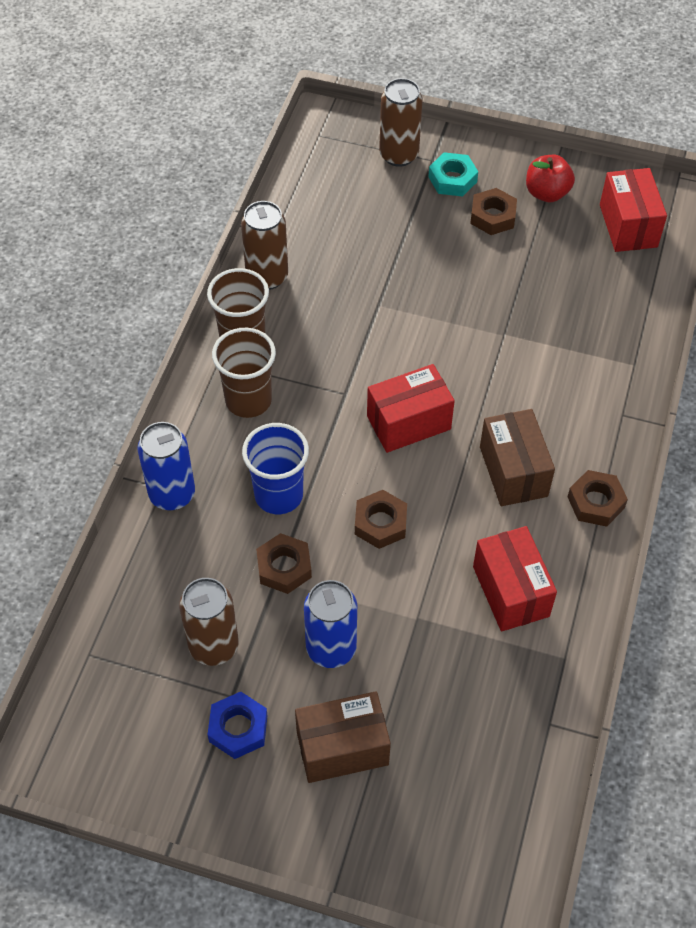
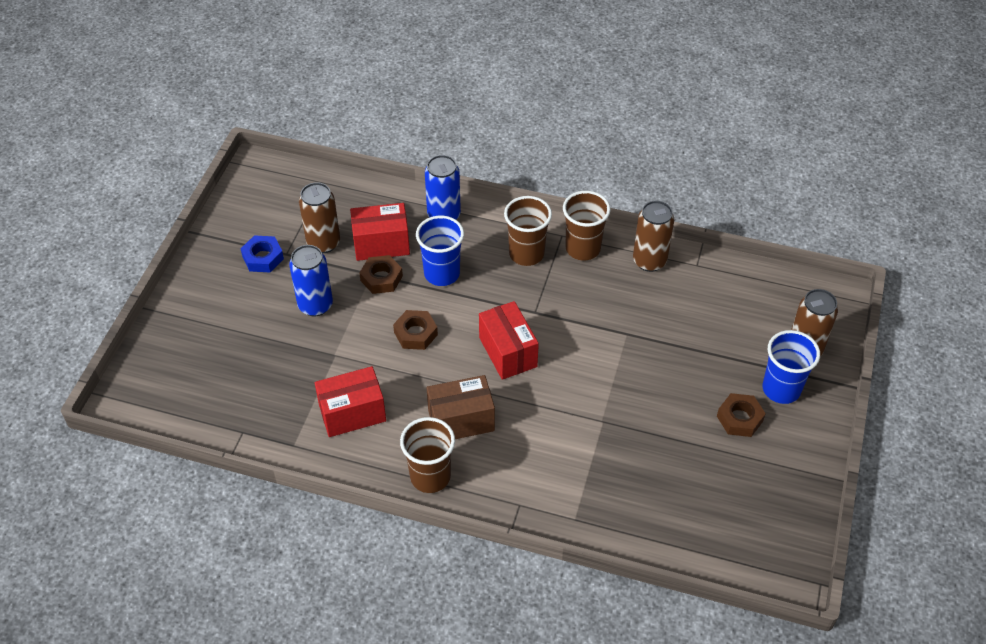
camera: 90 degrees right, 5 degrees down
(342, 748) = (241, 312): brown box -> none
(452, 179) = (781, 389): turquoise nut -> blue cup
(547, 193) = (776, 463): red apple -> none
(595, 502) = (430, 476): brown nut -> brown cup
(628, 226) = (744, 530): red box -> red box (381, 244)

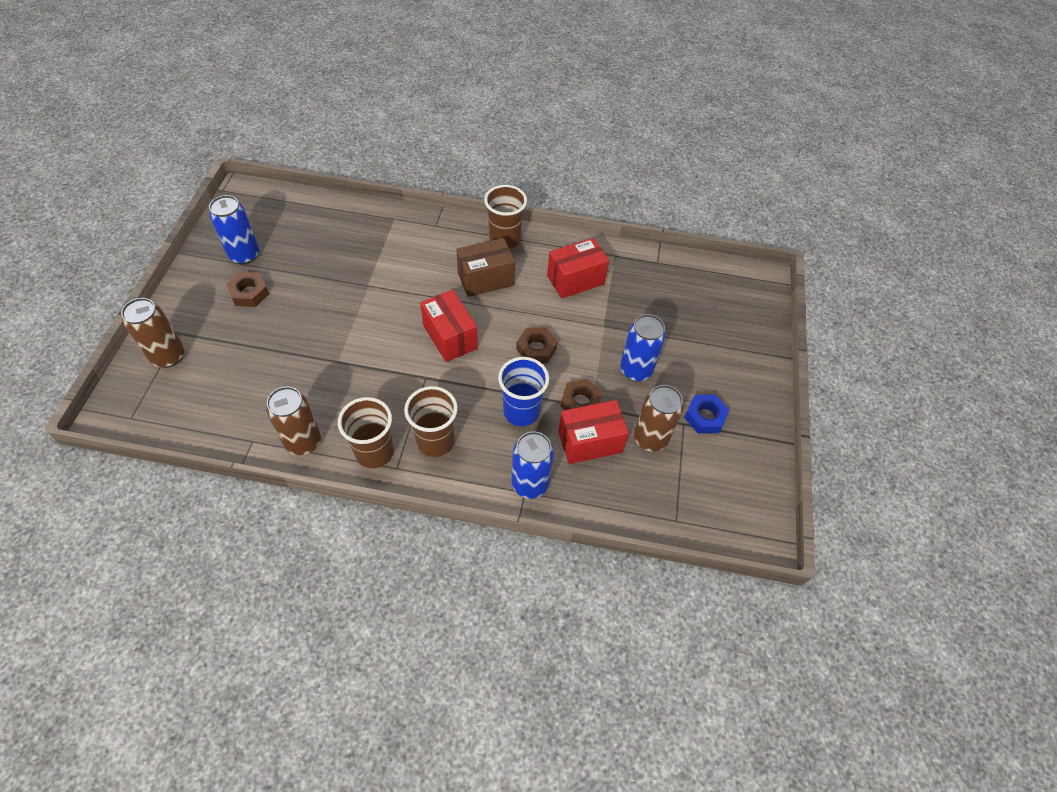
camera: 170 degrees right, 5 degrees up
(759, 471) = (244, 255): none -> blue can
(781, 389) = (204, 319): blue cup -> none

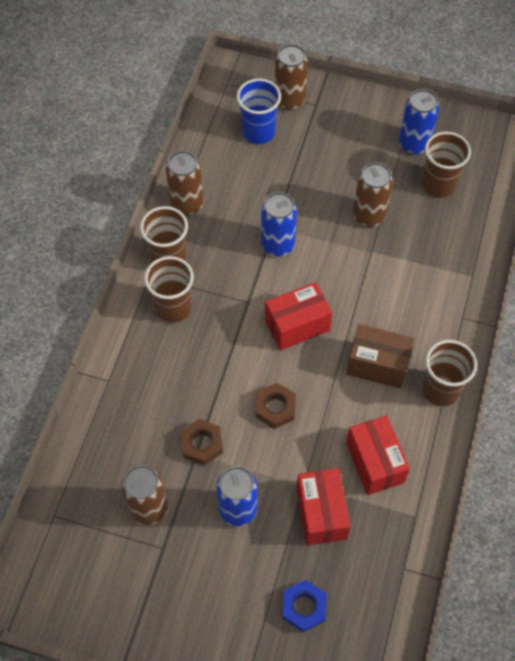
camera: 100 degrees right, 5 degrees up
(249, 293) = (363, 152): brown nut -> none
(295, 238) = (438, 185): none -> brown cup
(327, 287) = (369, 216): none -> brown can
(485, 279) = (377, 365): brown box -> brown box turned 60 degrees counterclockwise
(521, 411) = (197, 385): blue cup -> blue cup (258, 132)
(530, 484) = (115, 385): blue can -> blue can (278, 245)
(590, 442) = (153, 447): red box -> red box (321, 513)
(705, 417) = (168, 574): blue nut -> blue nut (304, 607)

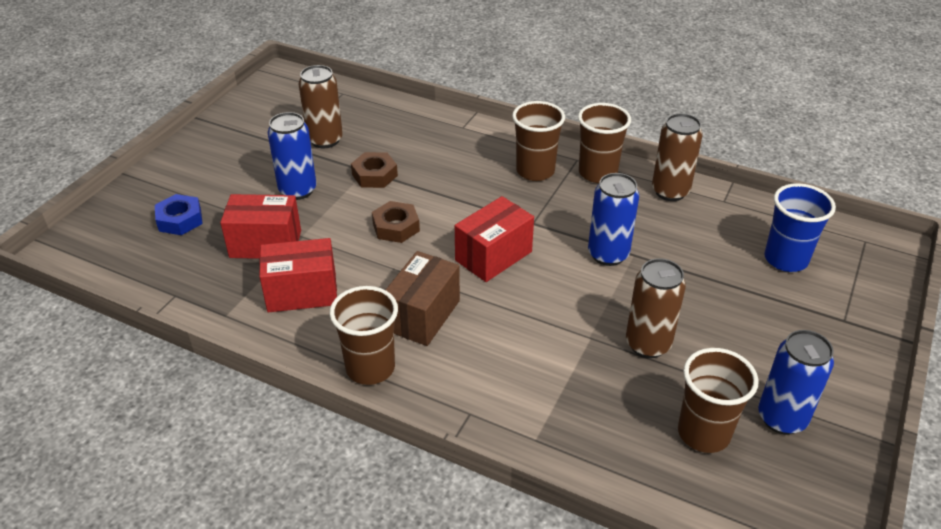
camera: 100 degrees right, 20 degrees down
(289, 100) = (847, 294): brown can -> none
(297, 325) = (493, 256): red box -> red box turned 60 degrees clockwise

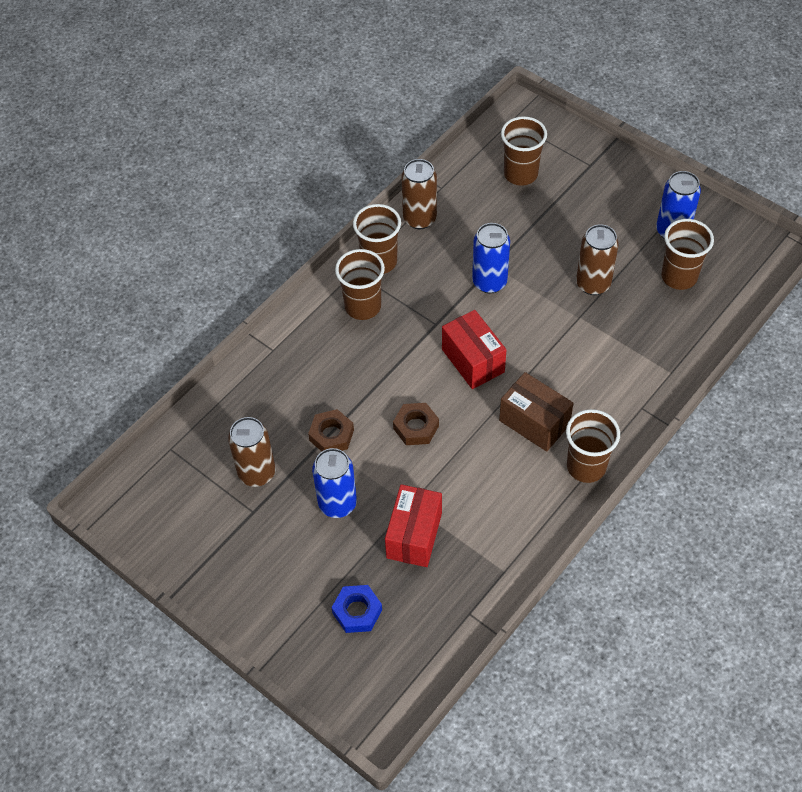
camera: 75 degrees left, 15 degrees up
(302, 292) = (488, 509): red box -> none
(785, 259) = (520, 174): blue cup -> brown cup

